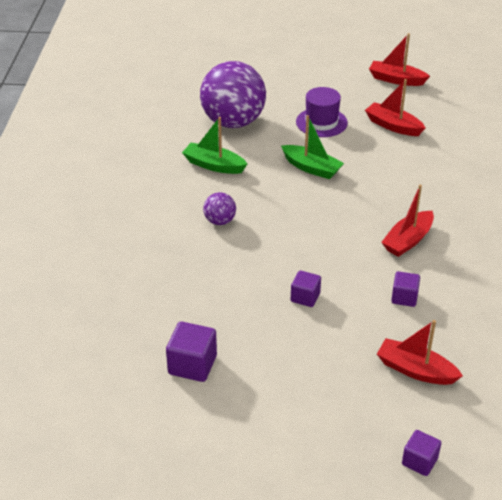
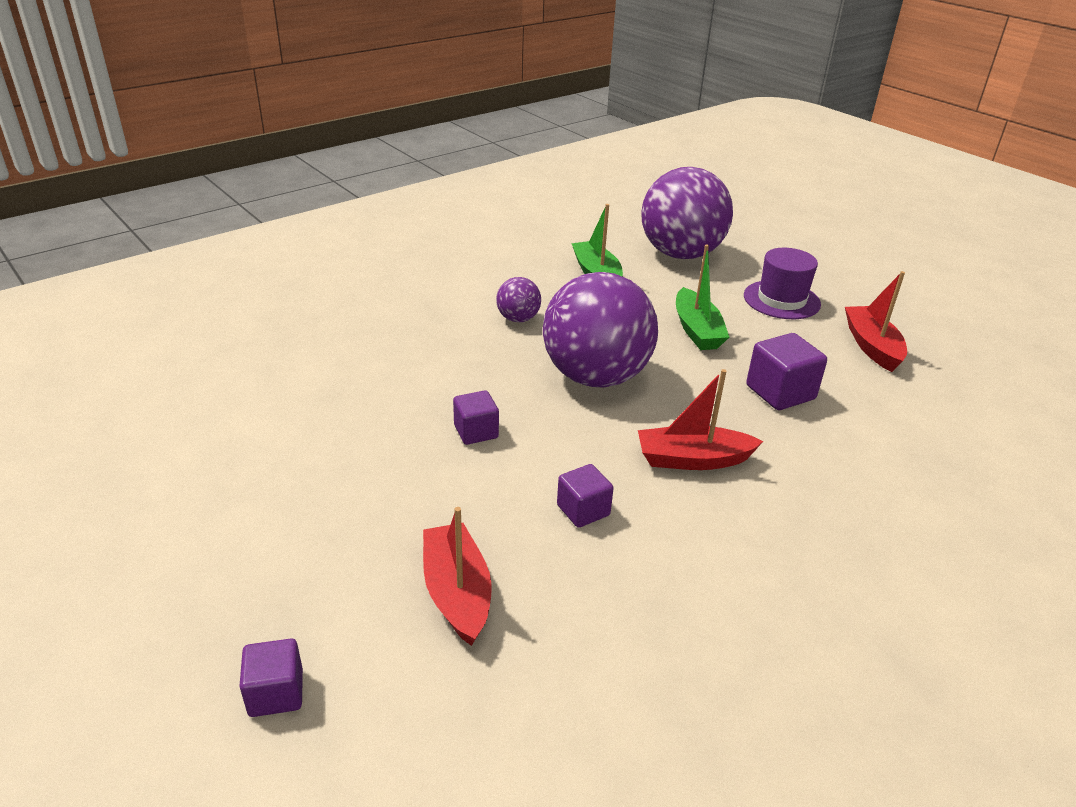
camera: 45 degrees right, 5 degrees down
(192, 365) = (269, 411): purple cube -> purple cube (780, 392)
(308, 228) = (596, 377): none -> purple ball
(396, 80) = (953, 309): red boat -> none

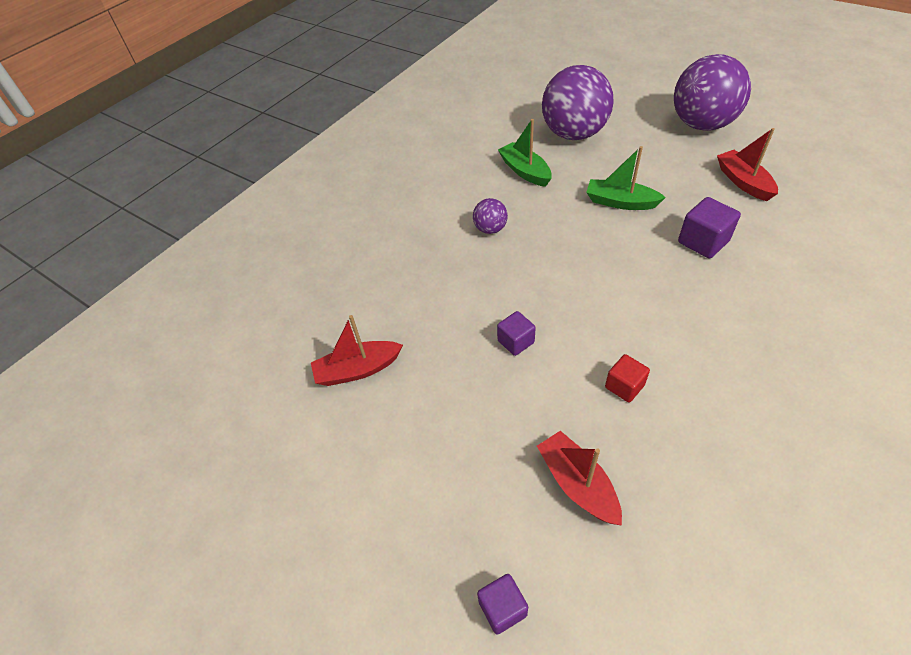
camera: 10 degrees left, 15 degrees up
(583, 510) = (624, 386): purple cube -> red cube
(596, 377) = (572, 266): purple ball -> purple ball (702, 124)
(692, 459) = (674, 319): red boat -> red boat (357, 370)
(697, 330) = (620, 202): green boat -> green boat turned 135 degrees clockwise
(781, 300) = (664, 157): purple hat -> none

